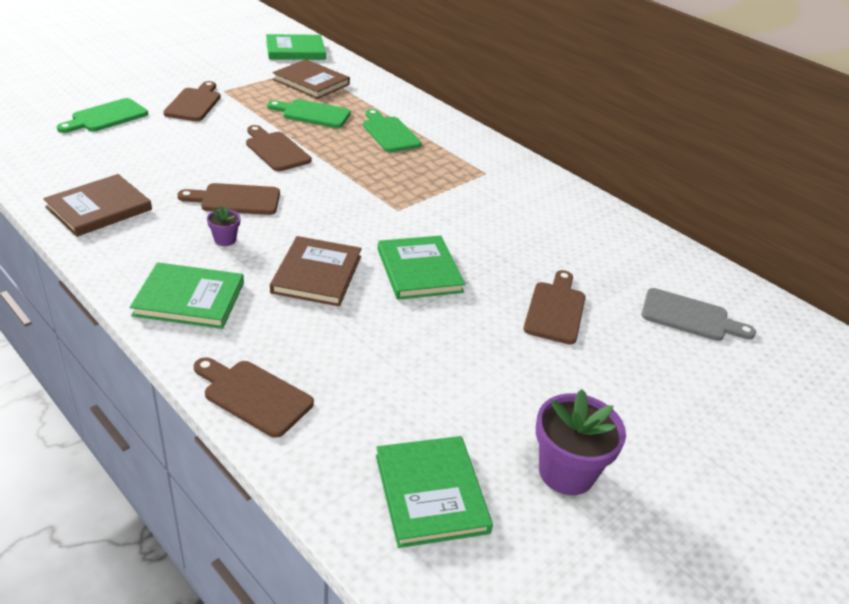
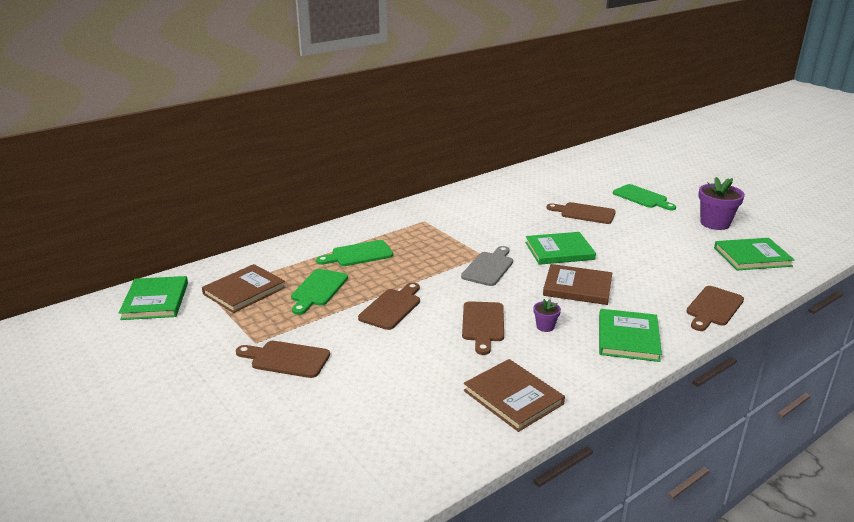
camera: 80 degrees left, 10 degrees down
(106, 117) = (315, 418): green cutting board -> green cutting board (642, 197)
(276, 150) = (392, 307): brown cutting board -> brown cutting board turned 150 degrees clockwise
(690, 317) = (576, 180): grey cutting board -> grey cutting board (489, 267)

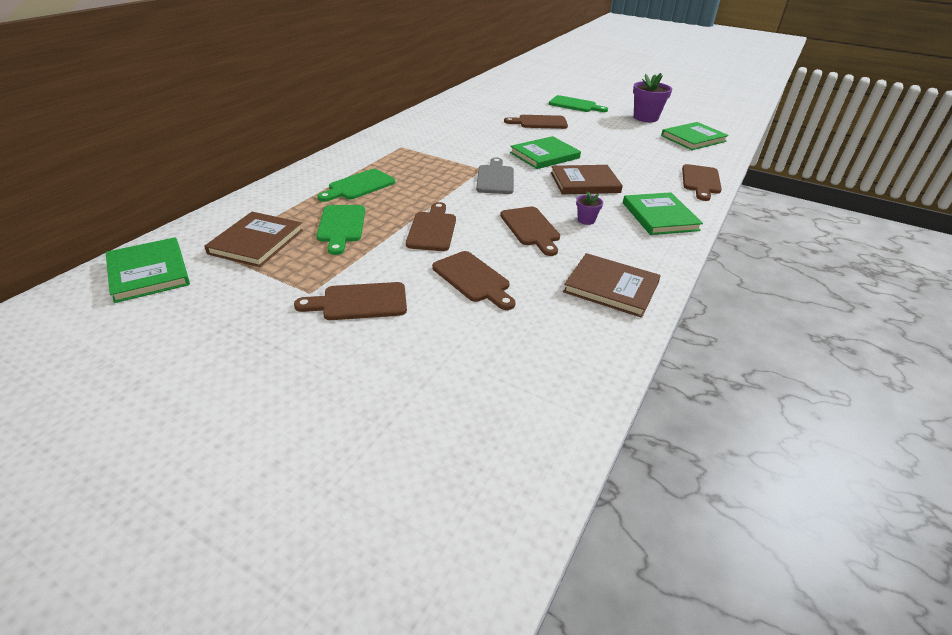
camera: 25 degrees left, 10 degrees up
(393, 360) = (473, 279): none -> brown cutting board

